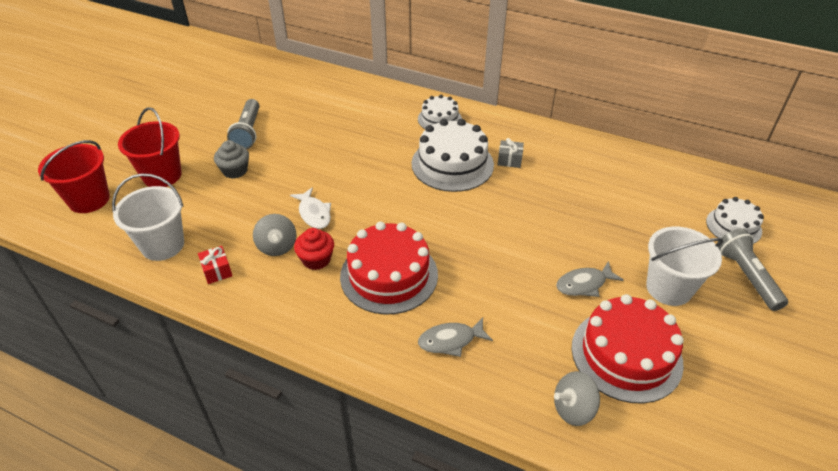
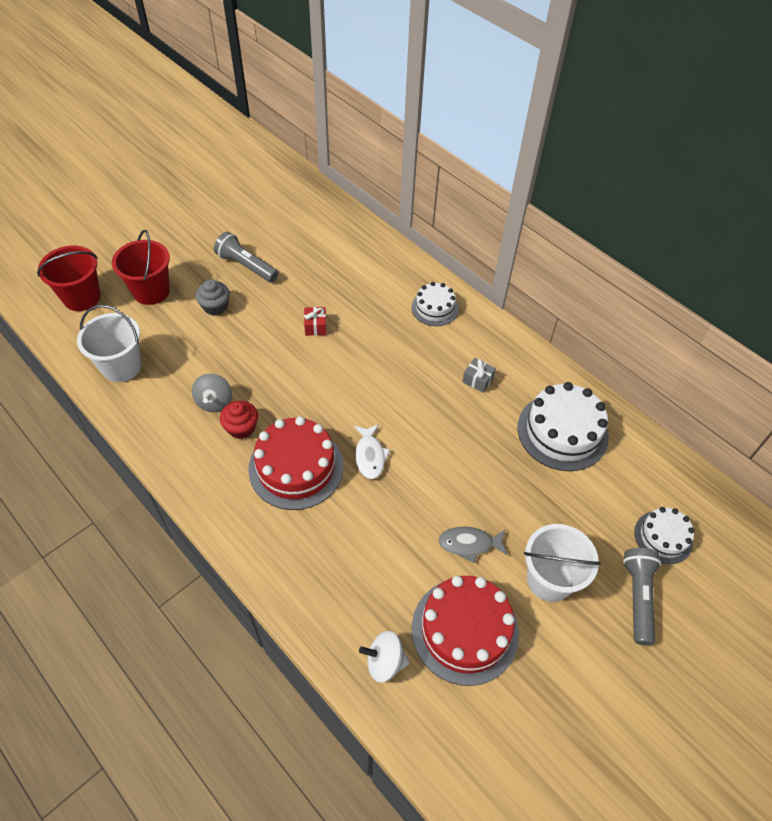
camera: 20 degrees right, 10 degrees up
(217, 271) = (154, 409): red gift -> red gift (315, 326)
(248, 132) = (246, 266): grey flashlight -> grey flashlight turned 105 degrees clockwise
(314, 213) = (262, 378): white fish -> white fish (370, 456)
(450, 341) = (315, 554): grey fish -> none
(452, 164) = (418, 366): white cake -> white cake (562, 431)
(573, 409) = (384, 662): grey spinning top -> white spinning top

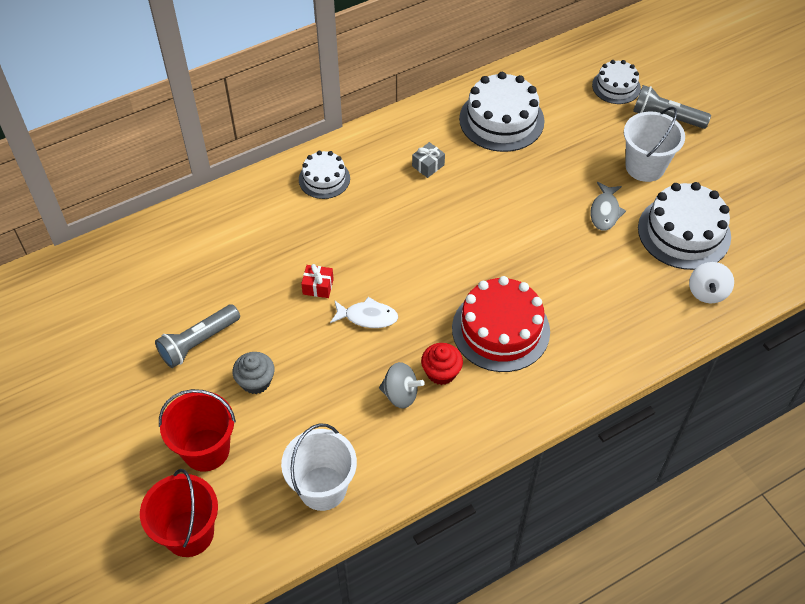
camera: 75 degrees left, 0 degrees up
(370, 456) = (499, 267): white fish -> white fish (367, 317)
(465, 630) = (684, 232): red cake -> white cake

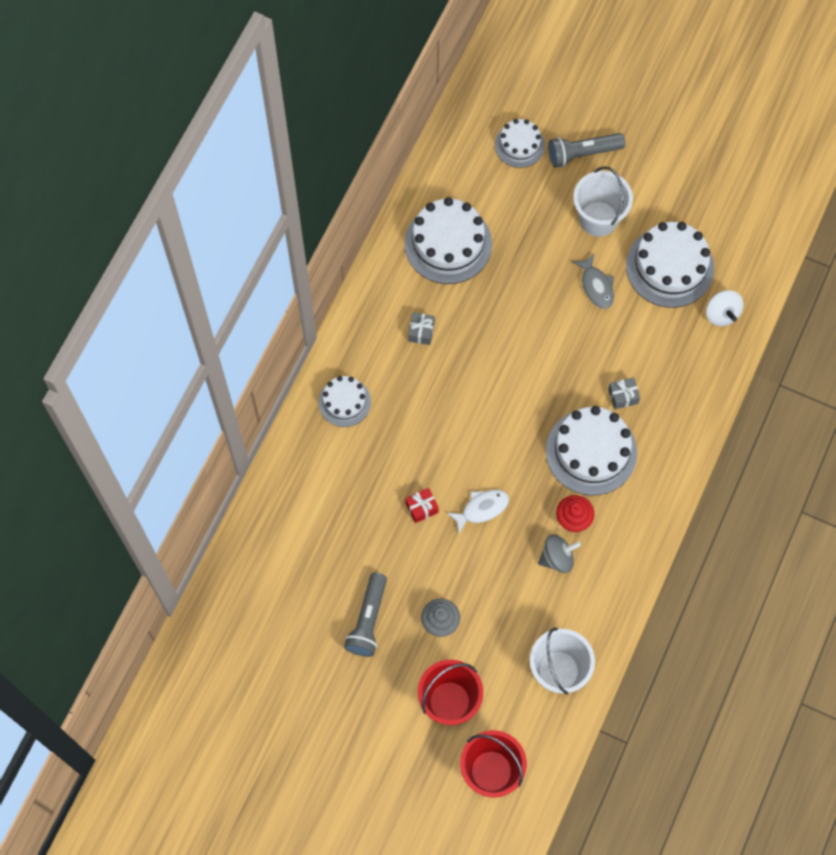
camera: 35 degrees left, 15 degrees up
(500, 329) = (591, 451): red cake -> white cake
(564, 304) = (623, 396): none -> grey gift

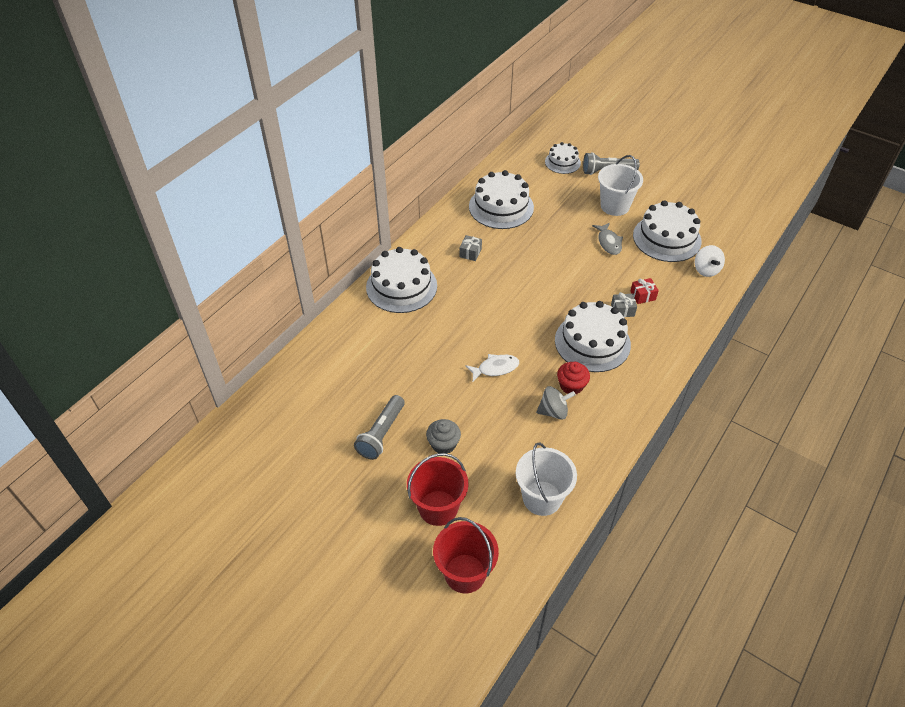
camera: 10 degrees right, 20 degrees down
(344, 402) = (401, 286): white cake -> white cake, size x1.72
(421, 508) = (446, 361): red gift -> red gift (643, 296)

